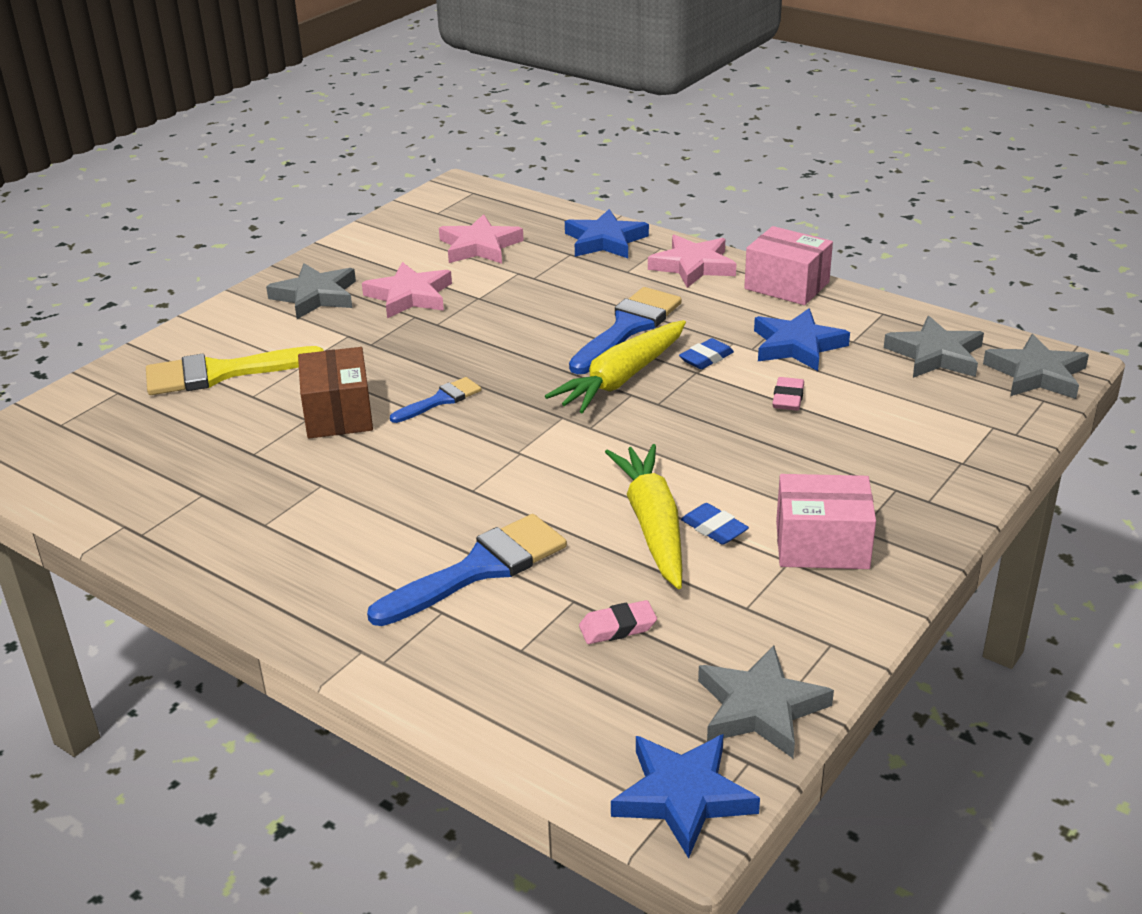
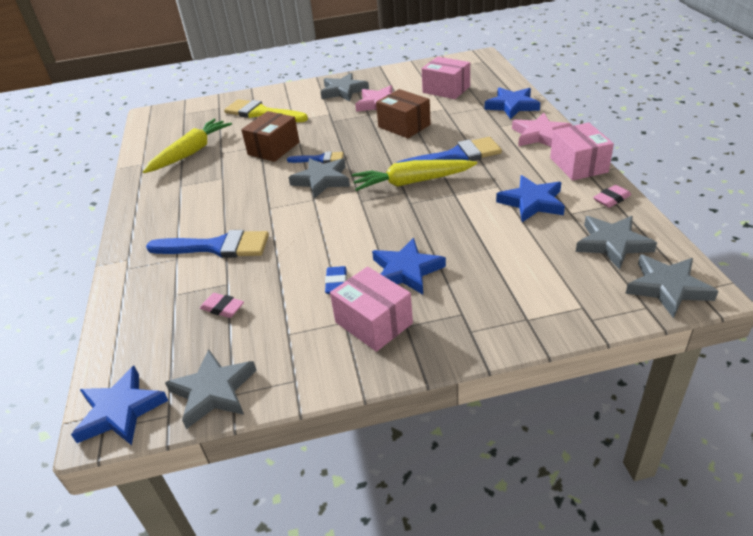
camera: 45 degrees right, 5 degrees up
(479, 246) = (446, 89): pink star -> pink box
(491, 425) = (322, 180): none -> grey star
(496, 314) = (404, 126): none -> brown box
(652, 525) = (313, 265): yellow carrot -> yellow carrot (191, 152)
(706, 358) = (470, 189): blue eraser -> none
(773, 477) = (406, 271): none -> blue star
(788, 398) = (481, 230): pink eraser -> pink eraser (611, 199)

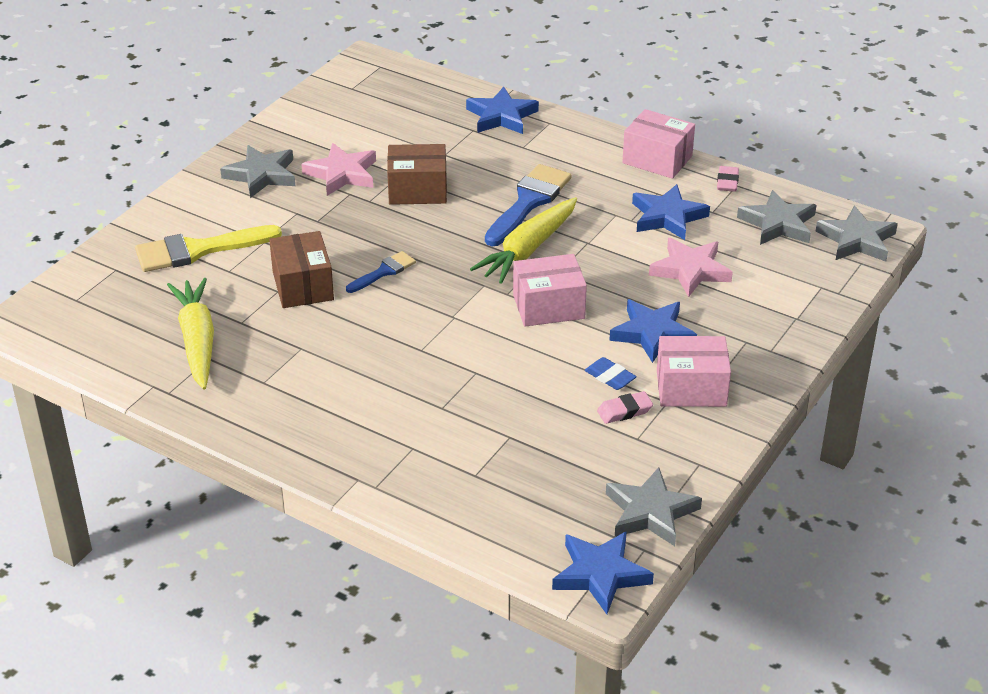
camera: 50 degrees left, 0 degrees up
(216, 247) = (436, 414): blue brush -> none
(222, 308) = (544, 456): pink eraser -> pink eraser (624, 411)
(322, 180) = (428, 293): grey star -> none
(446, 89) = (394, 123): pink box -> pink box (548, 306)
(540, 135) = (578, 141): pink star -> pink star (690, 270)

